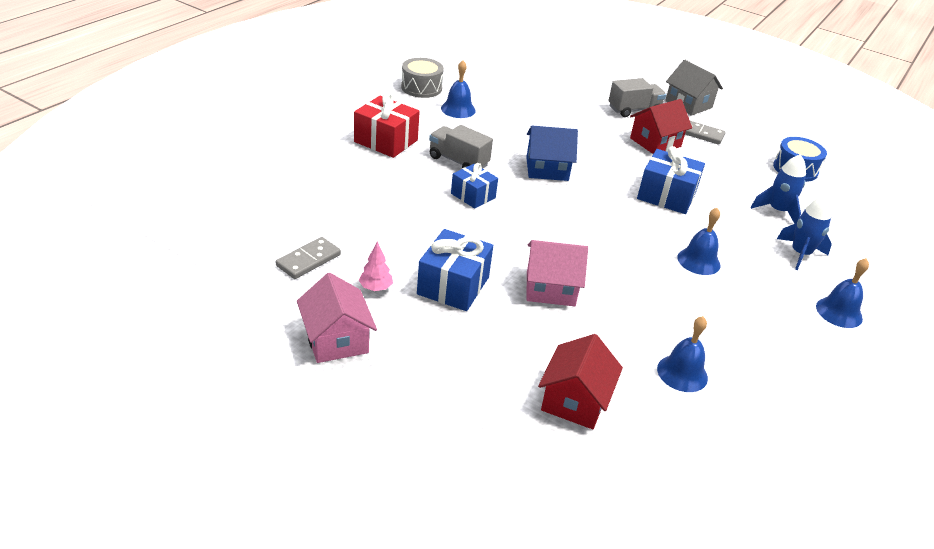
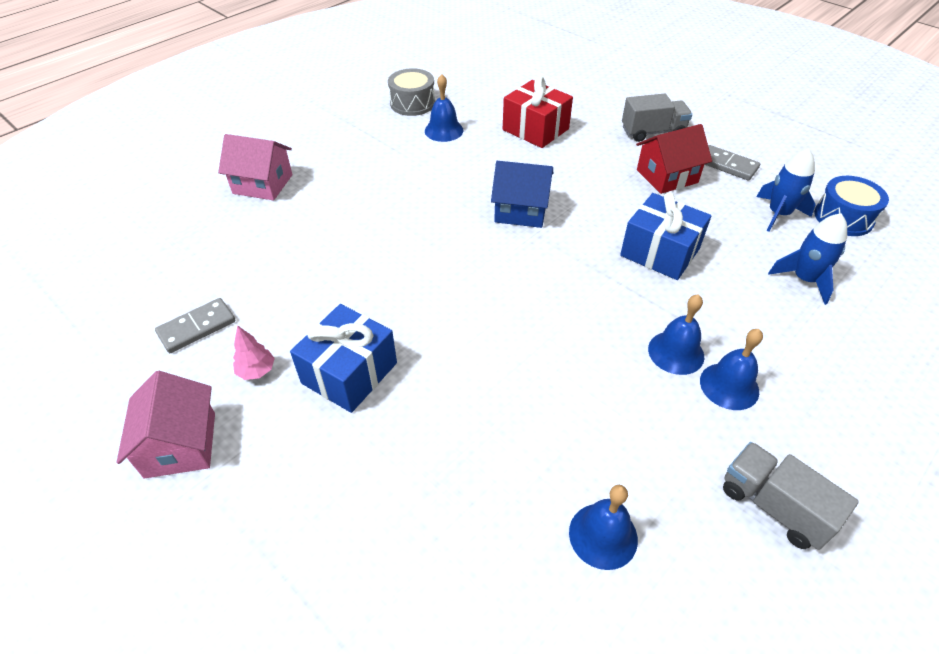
camera: 15 degrees right, 10 degrees up
(386, 141) = (347, 170): red gift -> red gift (535, 129)
(458, 161) = (419, 198): grey truck -> grey truck (773, 506)
(473, 195) = (419, 245): blue gift -> none
(550, 288) = (468, 384): pink house -> pink house (262, 184)
(574, 401) = (440, 569): red house -> none
(688, 104) = (723, 125): grey house -> none
(800, 254) = (821, 348): blue rocket -> blue rocket (778, 214)
(839, 312) = (858, 448): blue bell -> blue bell (729, 386)

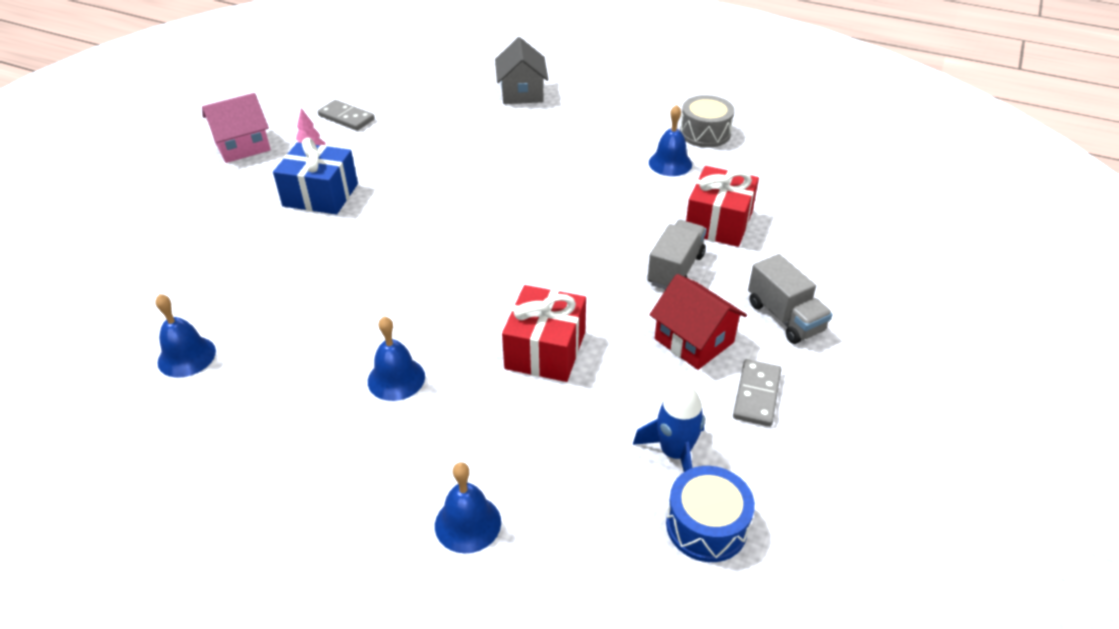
camera: 70 degrees right, 5 degrees down
(262, 184) = (522, 92): pink house -> grey house
(521, 210) = (564, 240): blue house -> none
(659, 252) = (545, 350): blue gift -> red gift
(729, 386) = (361, 422): blue bell -> blue bell (468, 523)
(773, 506) = (223, 463): grey truck -> grey truck (675, 269)
(804, 279) = (552, 482): blue rocket -> none

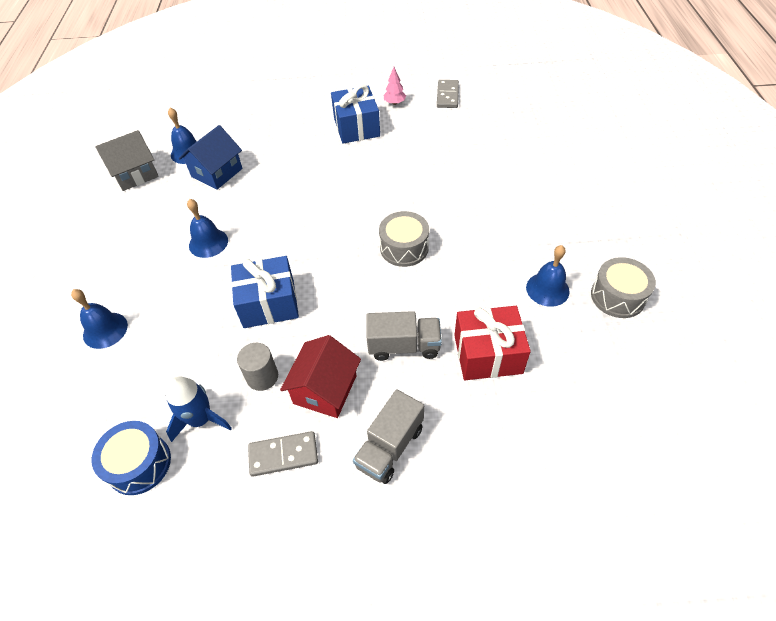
camera: 65 degrees right, 10 degrees up
(242, 146) = (380, 73): pink house -> none
(266, 337) = (217, 173): none -> blue house
(522, 92) = (563, 160): grey house -> grey house (135, 174)
(545, 350) = (269, 303): red gift -> blue gift
(548, 226) = (404, 248): none -> grey drum
(647, 384) = (262, 377): none -> grey cylinder

